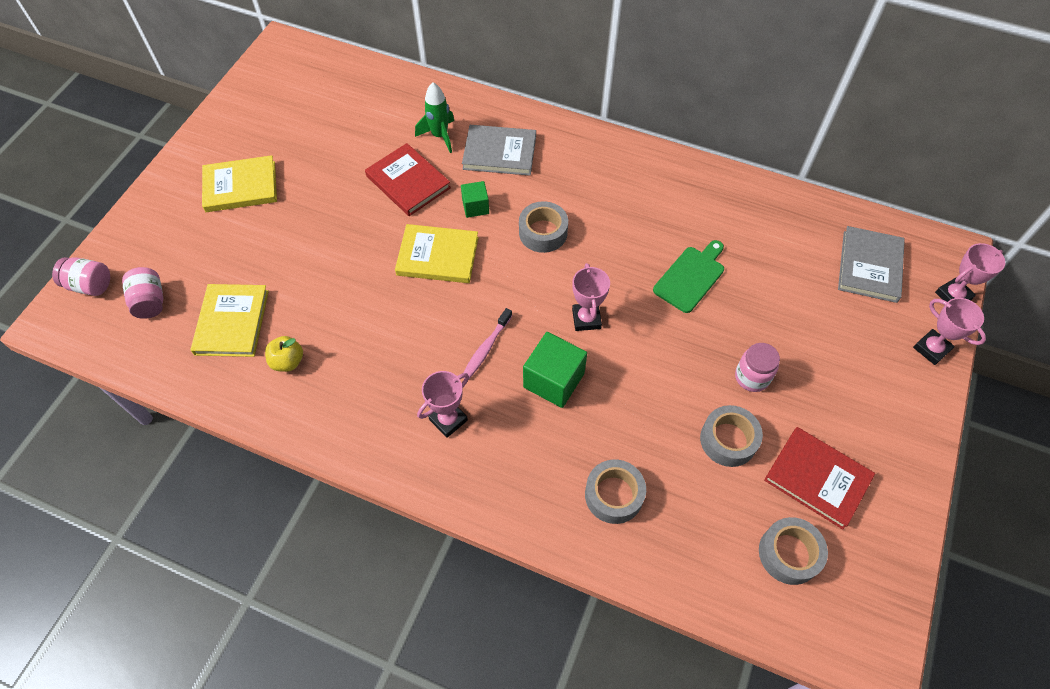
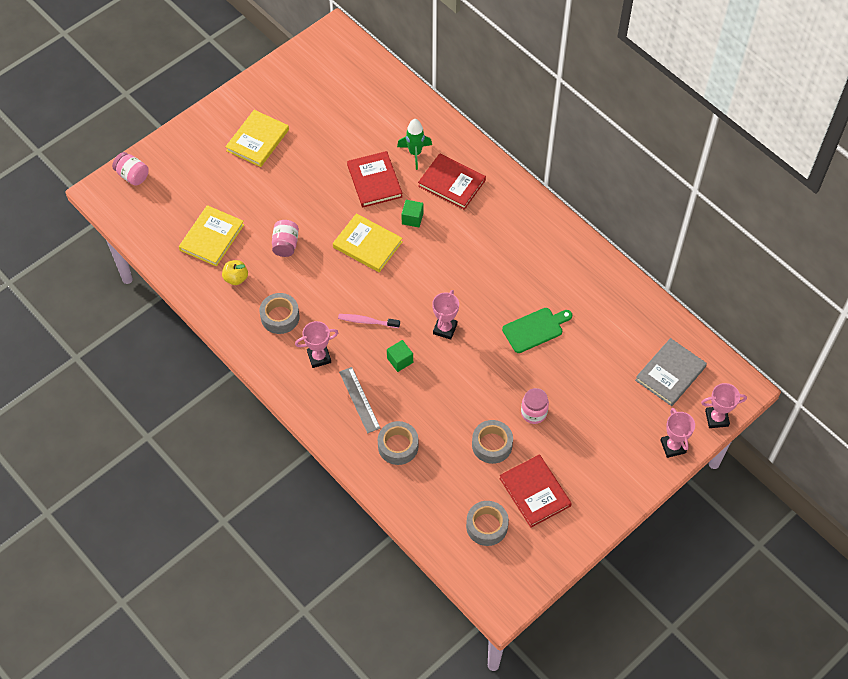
camera: 25 degrees right, 0 degrees up
(150, 301) = (166, 202): pink jar -> pink jar (285, 244)
(240, 186) = (257, 140): yellow book -> yellow book turned 75 degrees counterclockwise
(486, 348) = (367, 321): pink toothbrush -> pink toothbrush turned 45 degrees clockwise
(499, 153) = (451, 183): grey book -> red book
(530, 454) = (359, 400): none -> grey ruler
(543, 232) = (449, 256): grey tape -> grey tape (280, 317)
(553, 380) = (400, 360): green cube -> green cube, size x0.58

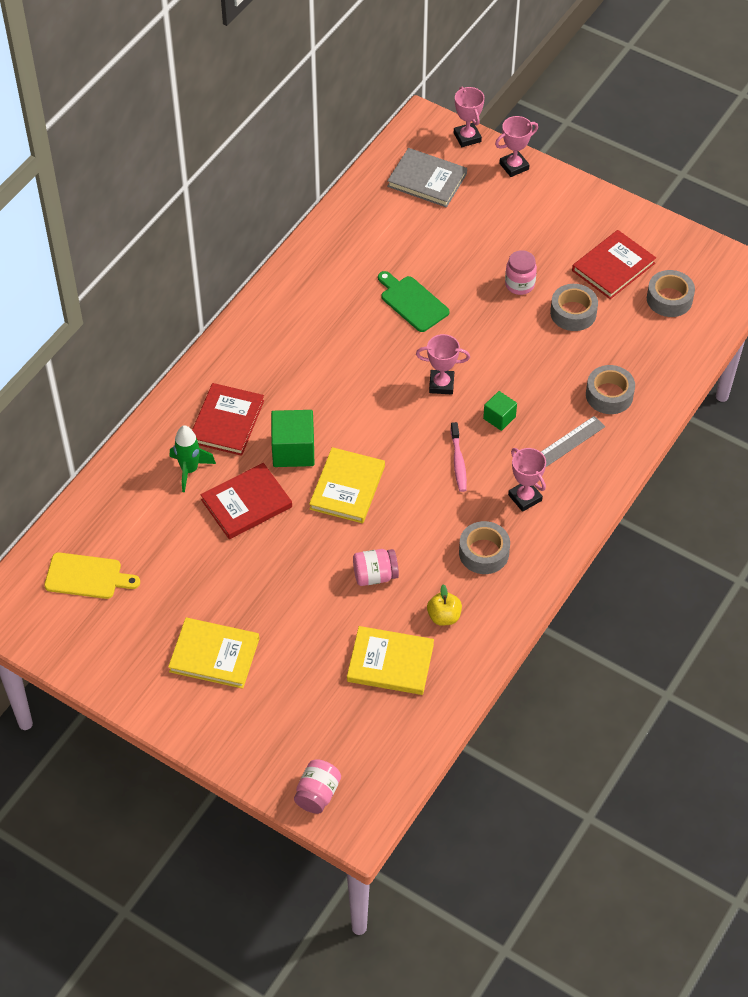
camera: 105 degrees left, 5 degrees down
(345, 82) = (87, 577): none -> yellow cutting board
(412, 218) = (293, 450): green cube -> green cube, size x1.71

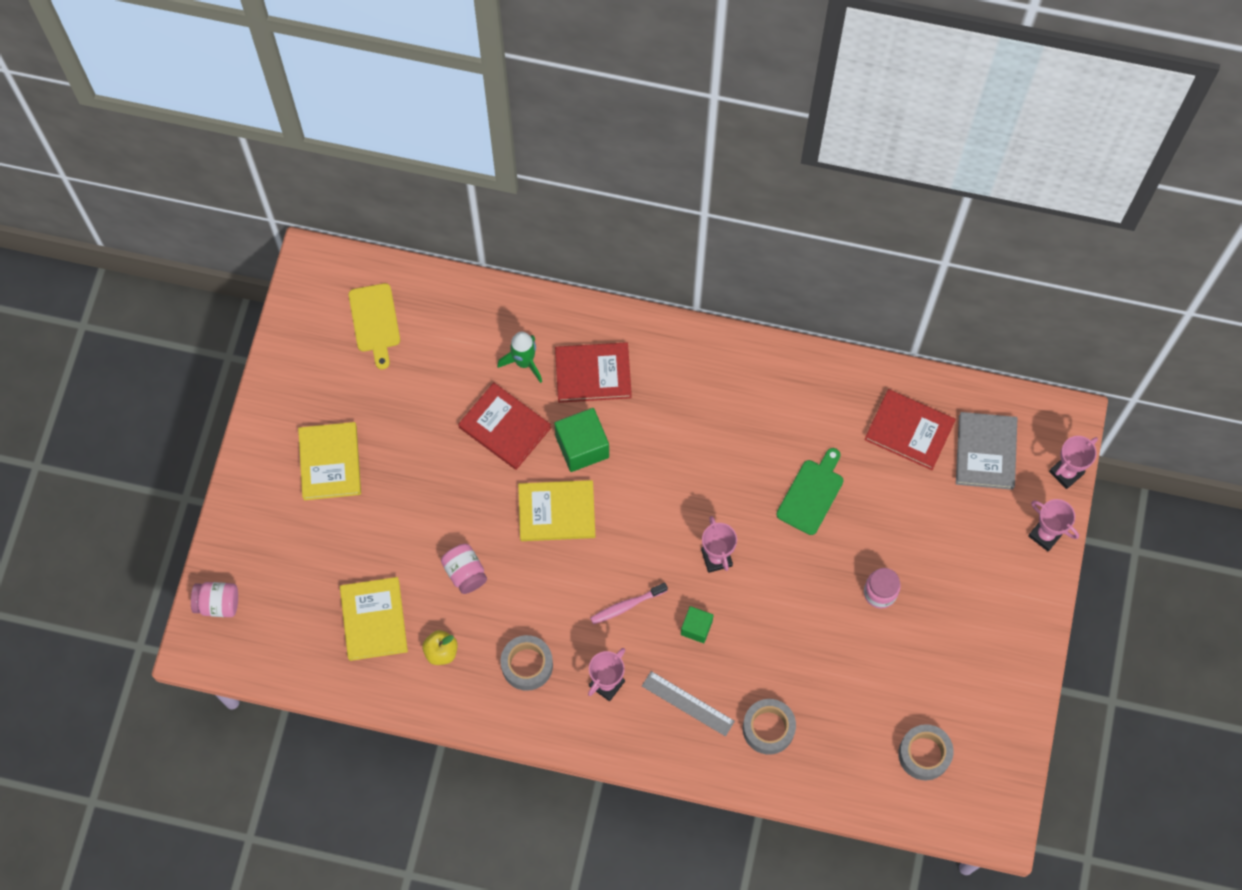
camera: 70 degrees right, 15 degrees up
(573, 313) = (863, 659): grey tape -> none
(613, 267) = (945, 682): red book -> red book (909, 431)

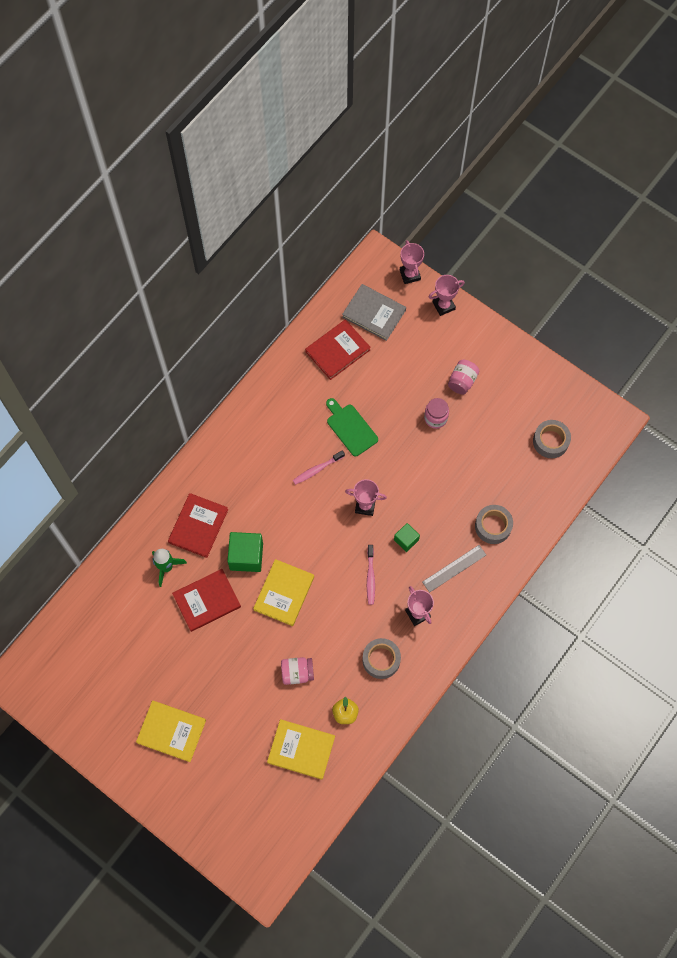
camera: 65 degrees left, 0 degrees up
(218, 603) = (237, 856): pink jar -> pink jar (462, 381)
(375, 321) = (82, 655): yellow cutting board -> none
(735, 478) = (317, 469): none -> pink toothbrush

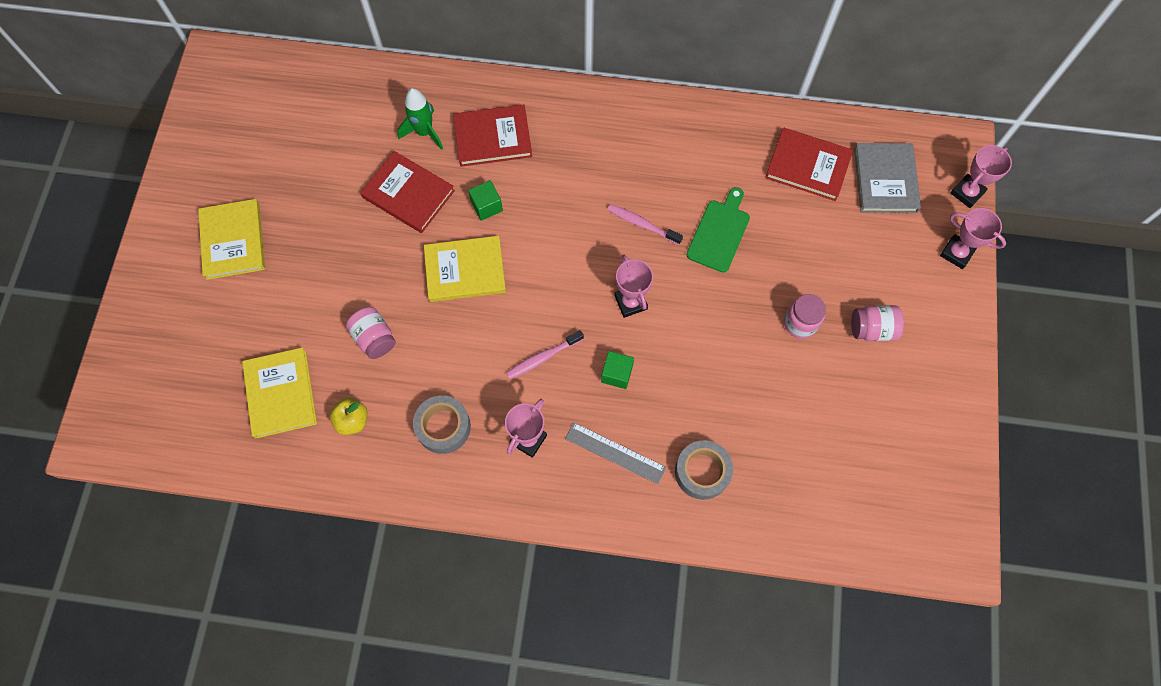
camera: 60 degrees right, 0 degrees up
(246, 556) = (486, 206): green cube -> green cube, size x0.58
(550, 441) = (868, 485): grey tape -> none

